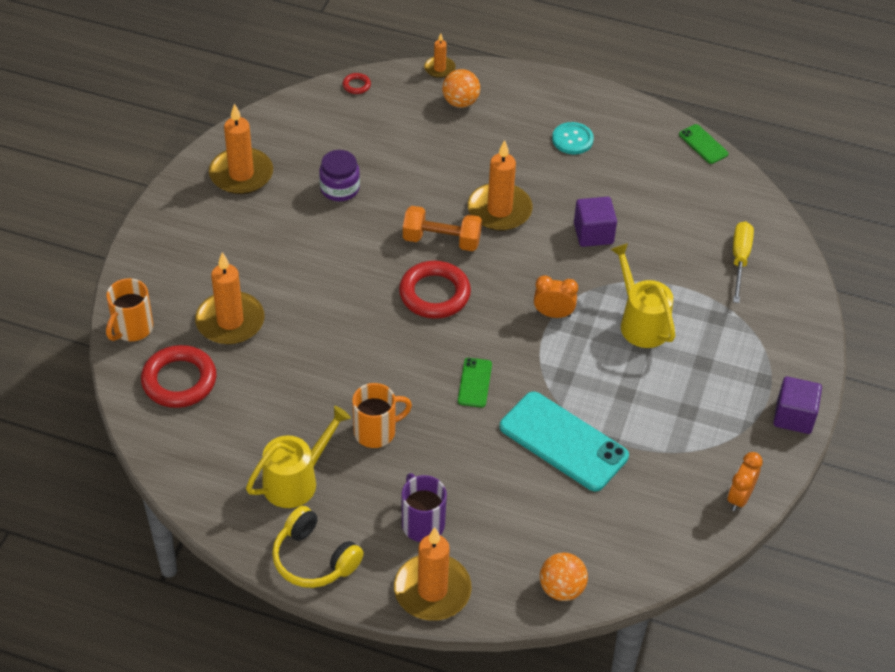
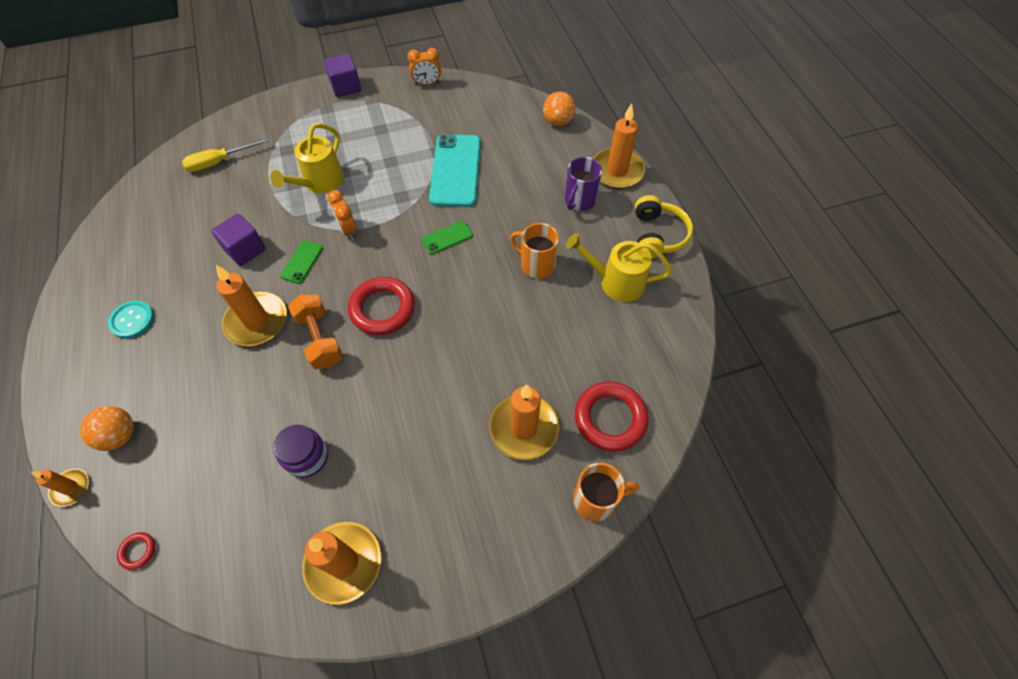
camera: 125 degrees left, 10 degrees up
(703, 144) = (92, 235): green phone -> green phone (302, 262)

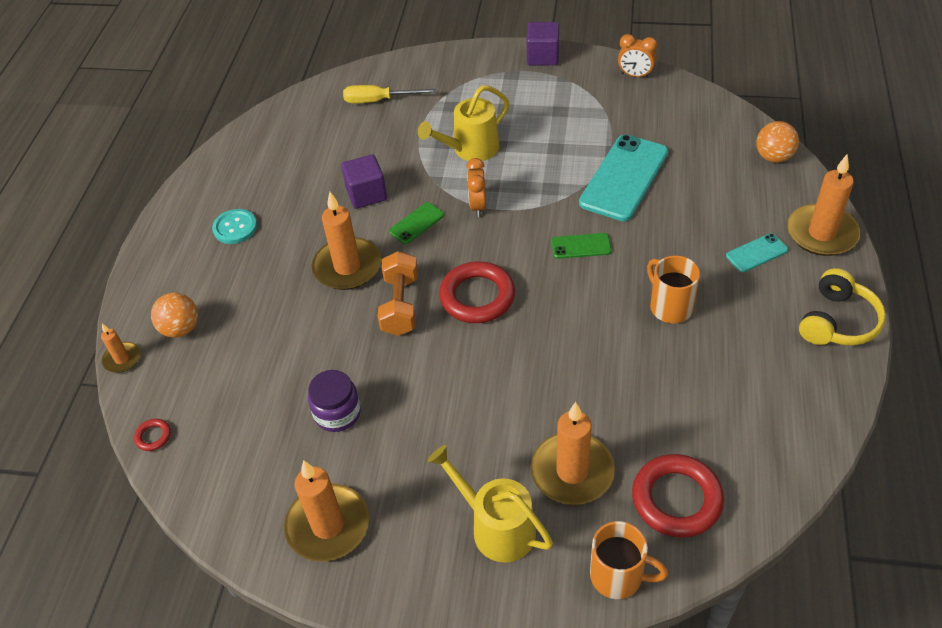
camera: 30 degrees right, 10 degrees down
(579, 201) = (756, 253): purple mug -> turquoise phone
(615, 282) = (757, 356): yellow watering can -> yellow watering can (496, 527)

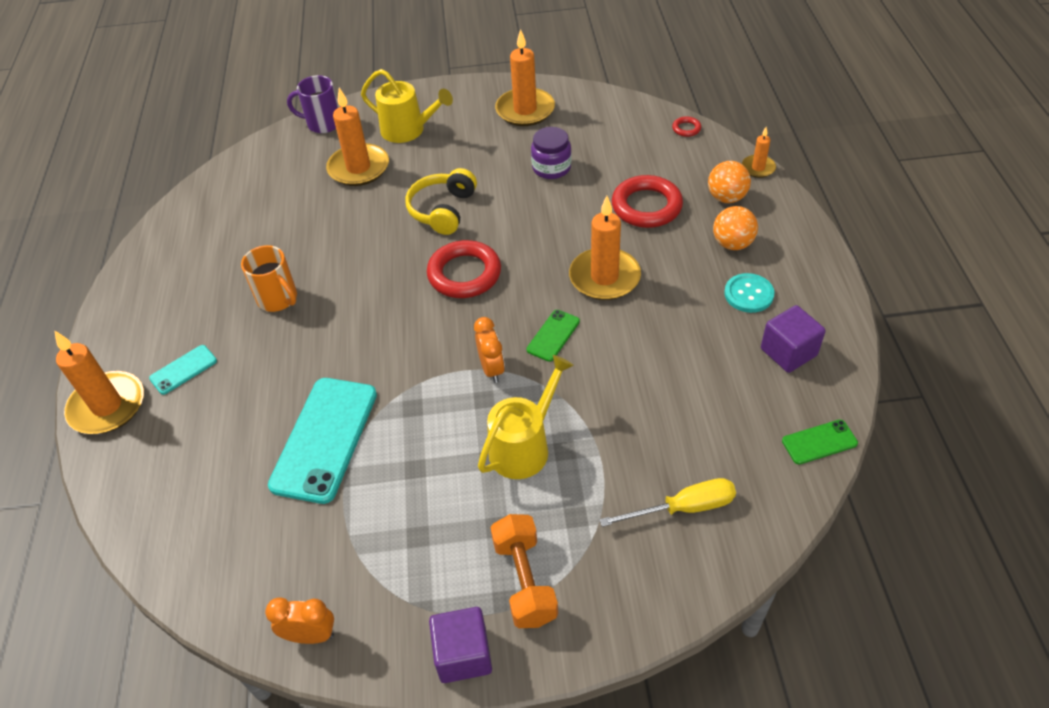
camera: 165 degrees right, 0 degrees up
(366, 194) = (626, 360): purple cube -> purple cube (788, 352)
(400, 305) = (535, 253): orange dumbbell -> orange dumbbell (524, 581)
(581, 246) = (369, 343): green phone -> green phone (819, 442)
(618, 576) = (323, 124): orange mug -> purple mug
(676, 499) = (282, 167): red ring -> red ring (646, 206)
(773, 157) = (133, 507): orange ball -> orange ball (732, 244)
(838, 321) = (122, 314): yellow headphones -> yellow headphones (443, 210)

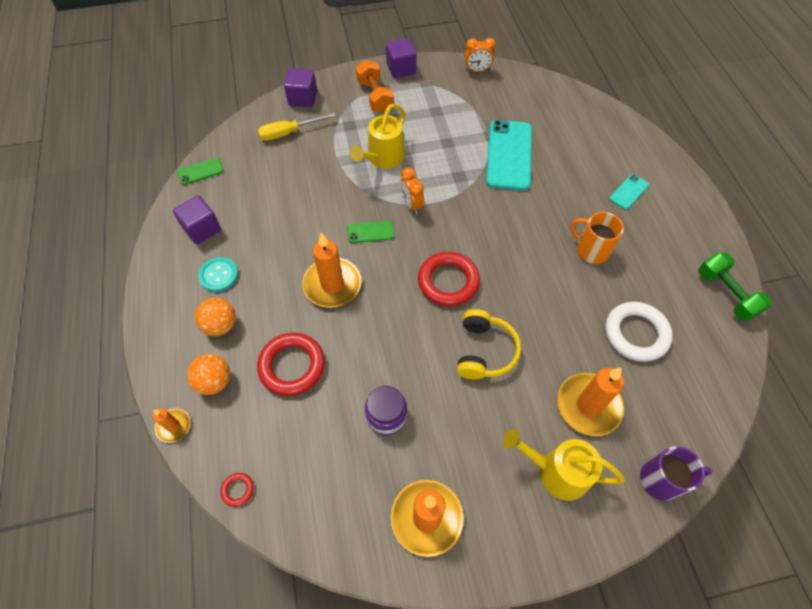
camera: 170 degrees right, 10 degrees up
(107, 406) = (663, 165): orange candle -> none
(157, 247) = (725, 294): none -> green dumbbell
(279, 218) = (636, 334): none -> white ring
(553, 335) = (370, 232): green phone -> green phone turned 60 degrees clockwise
(665, 588) = (303, 98): none -> purple cube

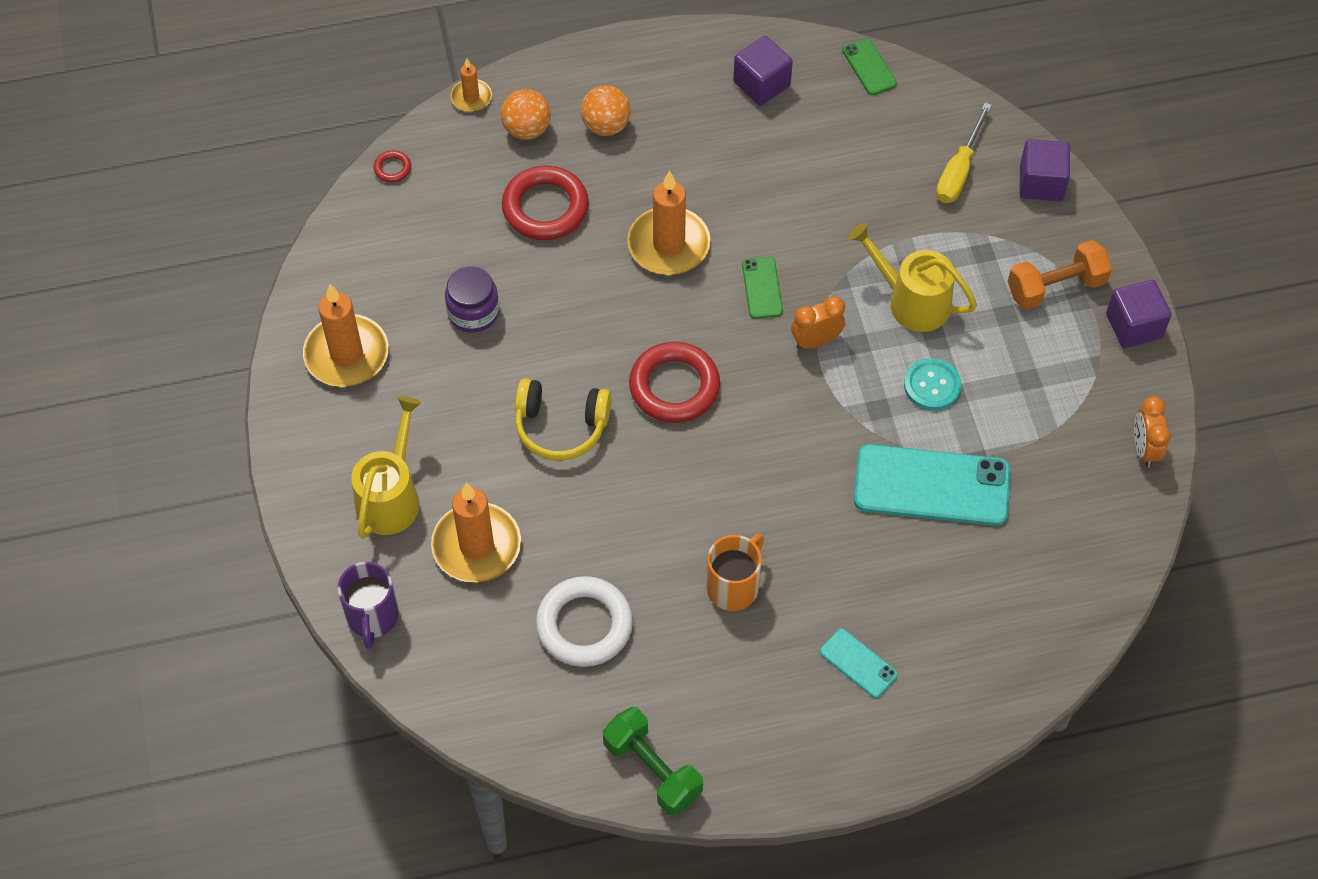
camera: 90 degrees right, 0 degrees up
(219, 275) = (683, 113): turquoise button -> turquoise button (932, 385)
(289, 133) = (959, 170): yellow screwdriver -> yellow screwdriver turned 135 degrees counterclockwise
(725, 294) = (652, 769): green dumbbell -> green dumbbell turned 75 degrees clockwise

